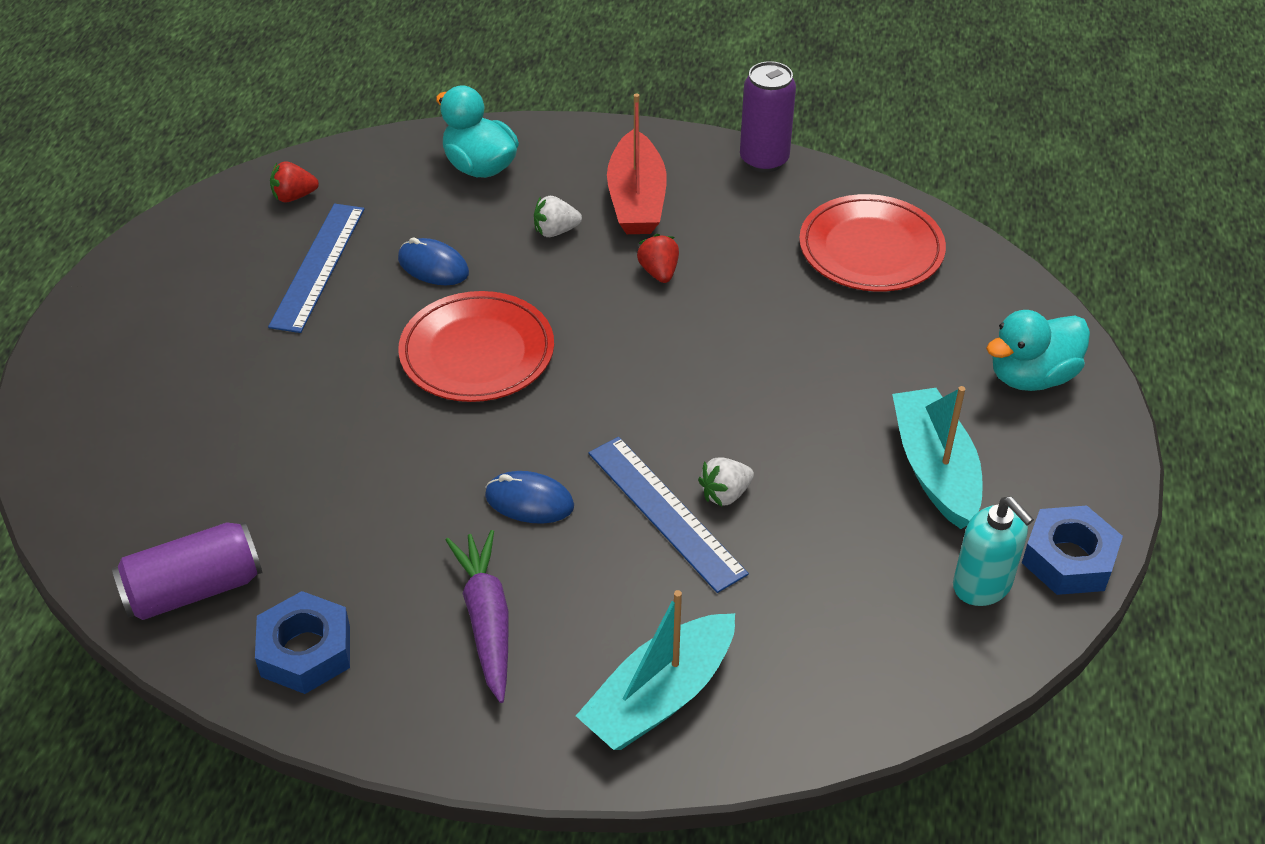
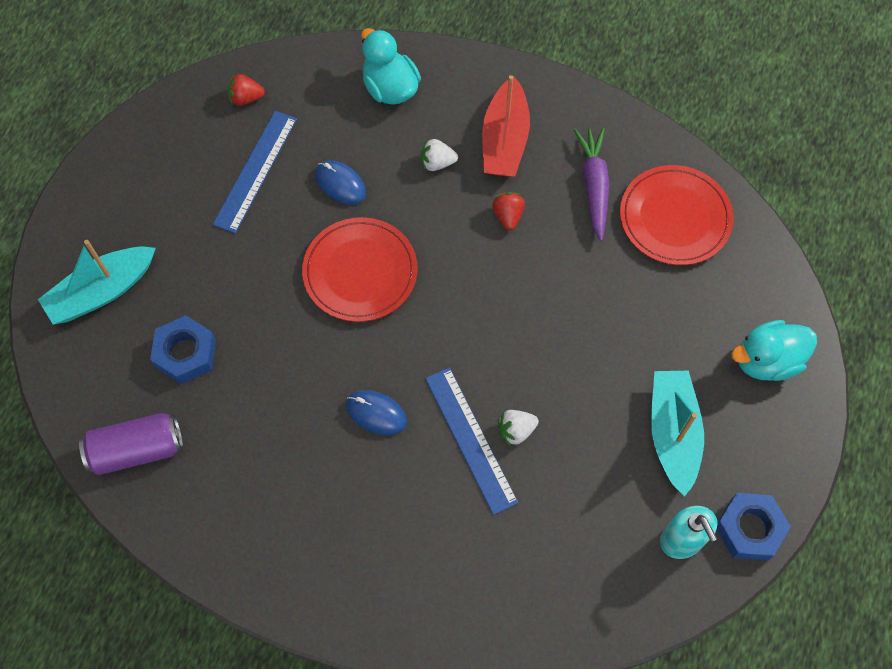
camera: 10 degrees right, 20 degrees up
(305, 651) = (205, 514): blue nut -> blue nut (185, 353)
(486, 621) = (330, 510): purple carrot -> purple carrot (594, 186)
(659, 697) = (437, 592): turquoise boat -> turquoise boat (102, 292)
(764, 160) = (611, 114): purple can -> none

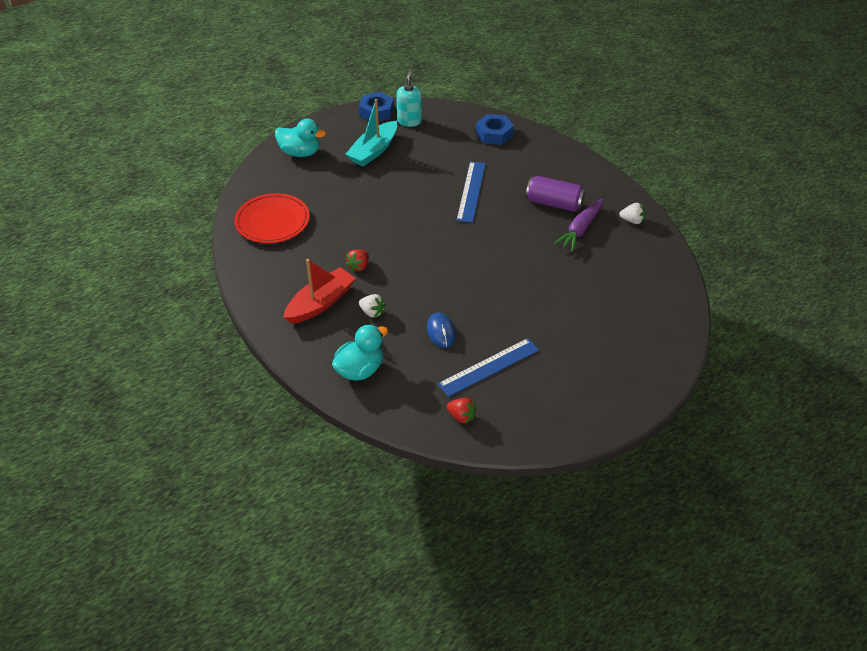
camera: 145 degrees left, 20 degrees down
(102, 292) = (633, 349): turquoise boat -> none
(137, 450) = (652, 266): purple can -> purple can (554, 203)
(185, 353) = (598, 294): blue nut -> blue nut (494, 134)
(360, 272) = (467, 282): red plate -> none
(376, 413) = (510, 221): blue mouse -> none
(390, 88) = (360, 370): turquoise duck -> turquoise duck turned 135 degrees counterclockwise
(516, 430) = (446, 184): white strawberry -> white strawberry (632, 221)
(594, 186) = (297, 256): purple carrot -> purple carrot (580, 229)

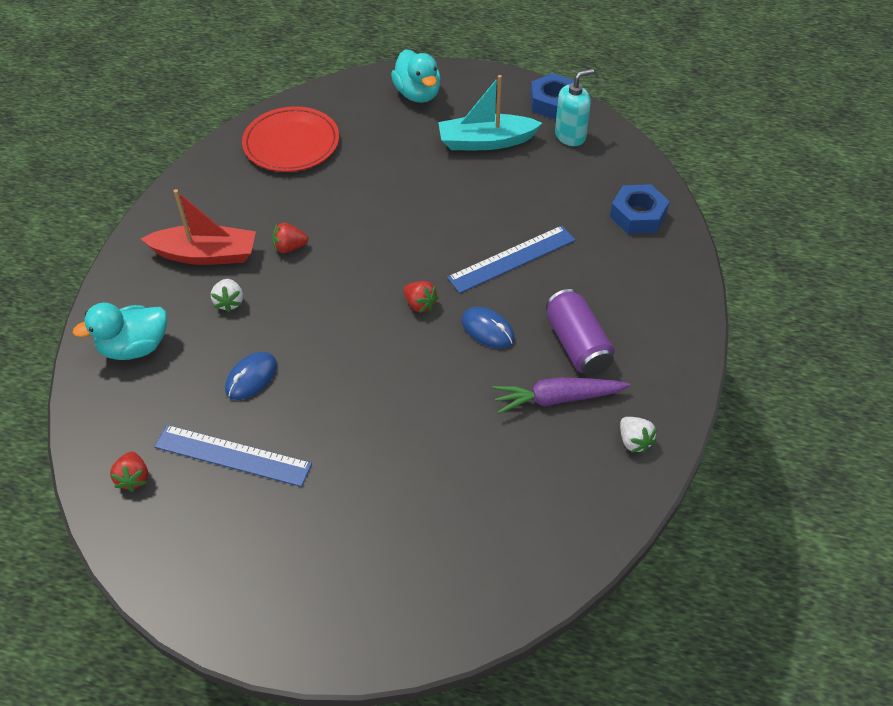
camera: 50 degrees right, 5 degrees up
(360, 370) = (134, 347): turquoise duck -> turquoise duck turned 150 degrees clockwise
(463, 241) = (420, 304): none -> red strawberry
(509, 227) = (487, 330): none -> blue mouse

